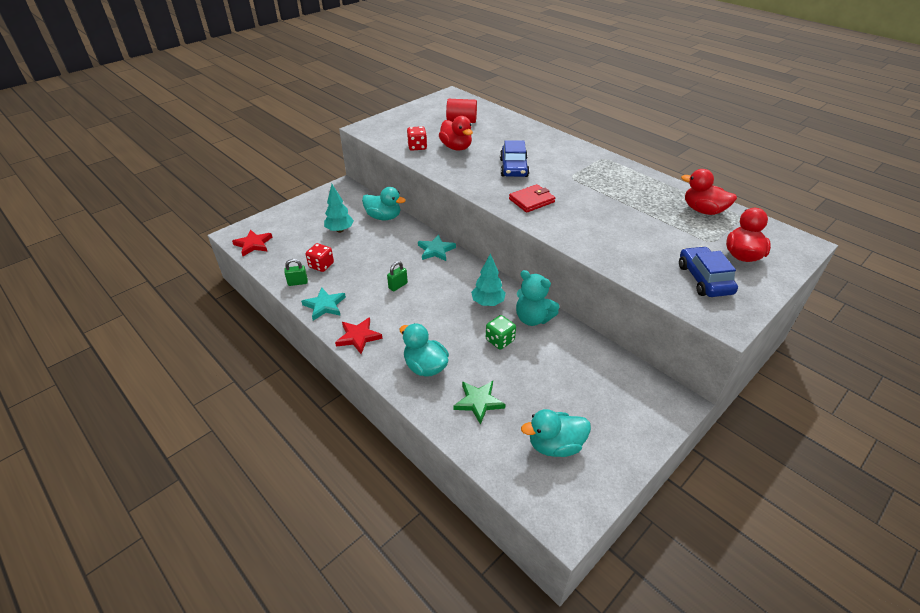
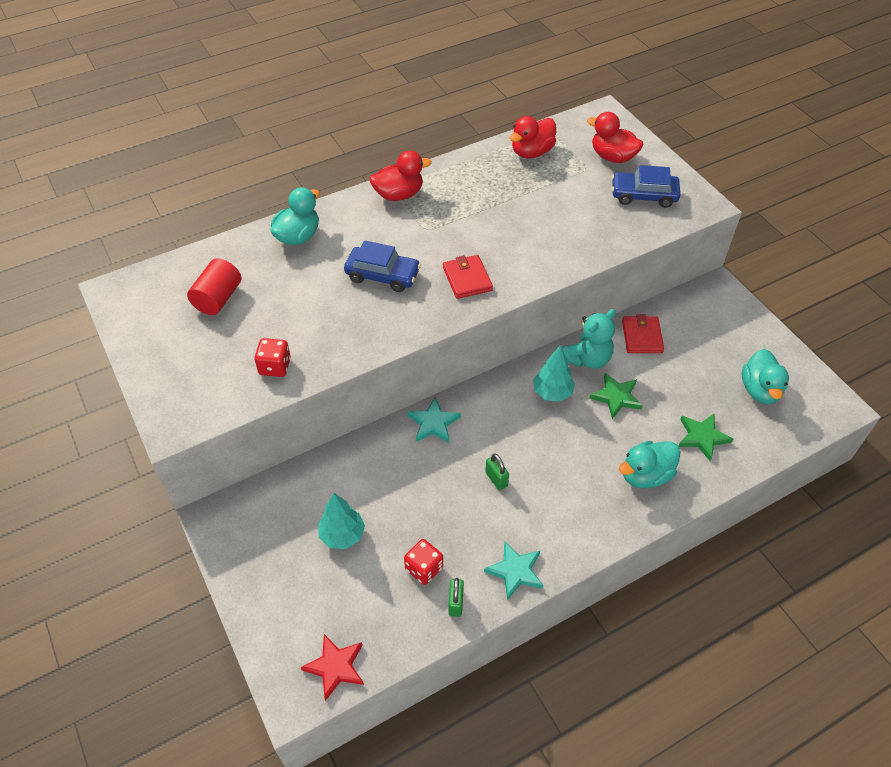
camera: 75 degrees left, 10 degrees up
(358, 337) = (584, 537): red star -> none
(384, 217) = (330, 472): turquoise duck -> turquoise duck (298, 236)
(456, 147) = (299, 322): red duck -> red duck (399, 194)
(500, 340) = (616, 397): green dice -> green star
(577, 350) = (642, 337): none -> red wallet

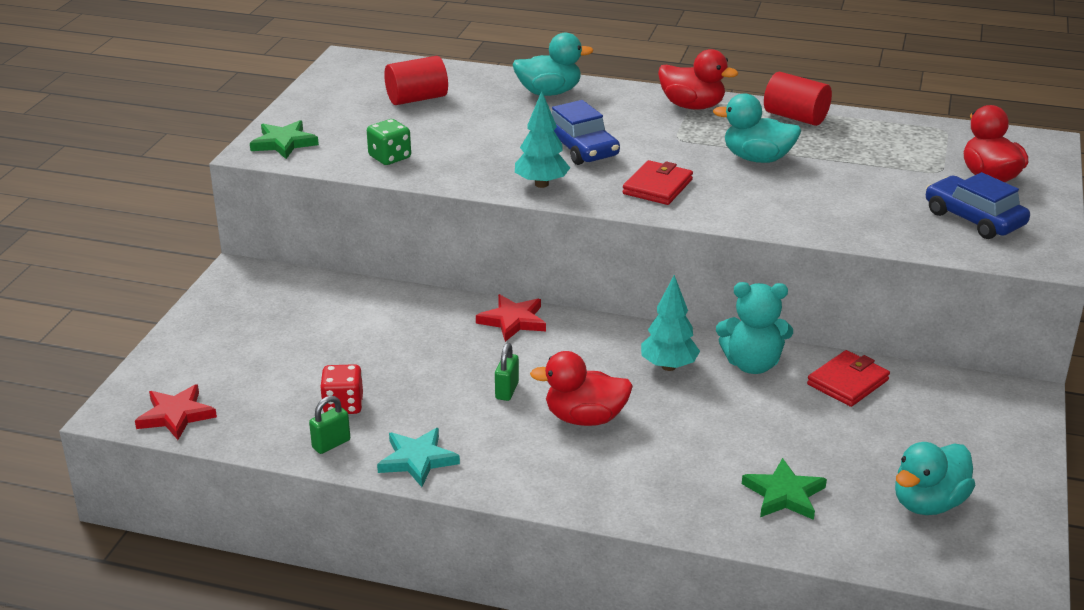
camera: 45 degrees right, 20 degrees down
(275, 366) = (390, 157): red dice -> green dice
(342, 535) = (314, 343): turquoise tree -> turquoise tree (541, 184)
(433, 423) = (513, 321): turquoise star -> red star
(466, 168) = (795, 117): none -> red cylinder
(531, 152) = (893, 135): red duck -> red duck (585, 418)
(616, 397) = (735, 408): green star -> green star (284, 143)
(645, 475) = (665, 481): turquoise duck -> turquoise duck (757, 158)

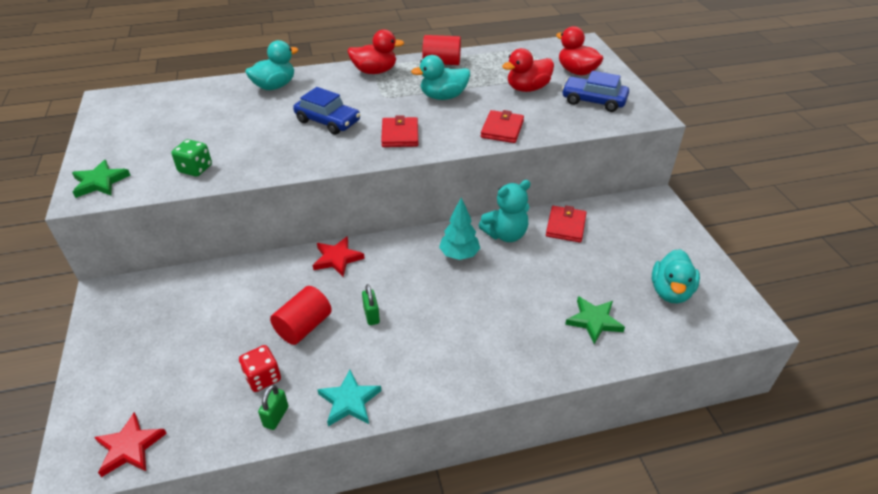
camera: 30 degrees left, 10 degrees up
(417, 99) = (183, 116): red cylinder -> red cylinder (304, 326)
(541, 184) = (322, 157): turquoise tree -> none
(585, 418) = (437, 316): red duck -> red duck (527, 88)
(801, 217) = (502, 129): none -> red wallet

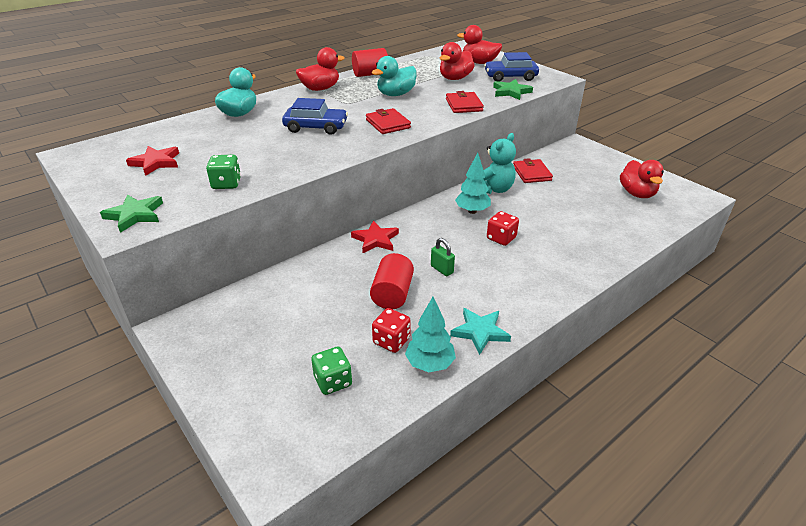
camera: 25 degrees left, 5 degrees down
(130, 447) = (315, 436): red star -> red star (156, 162)
(183, 399) = (333, 381): none -> green dice
(276, 416) = (429, 364): green padlock -> turquoise tree
(461, 299) = (501, 238): none -> red dice
(594, 321) = (606, 224): green star -> green star (511, 92)
(670, 292) = (637, 193): turquoise duck -> red duck

